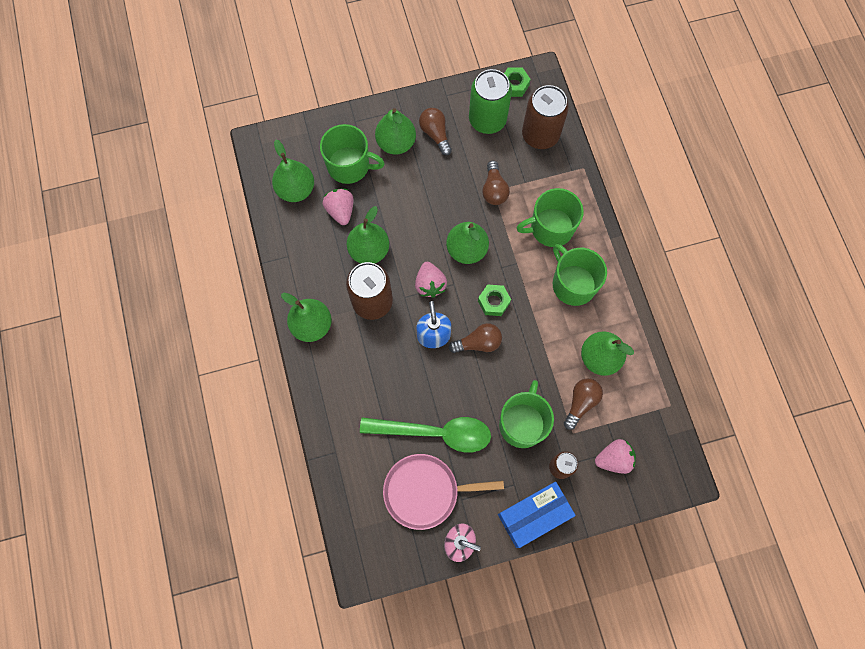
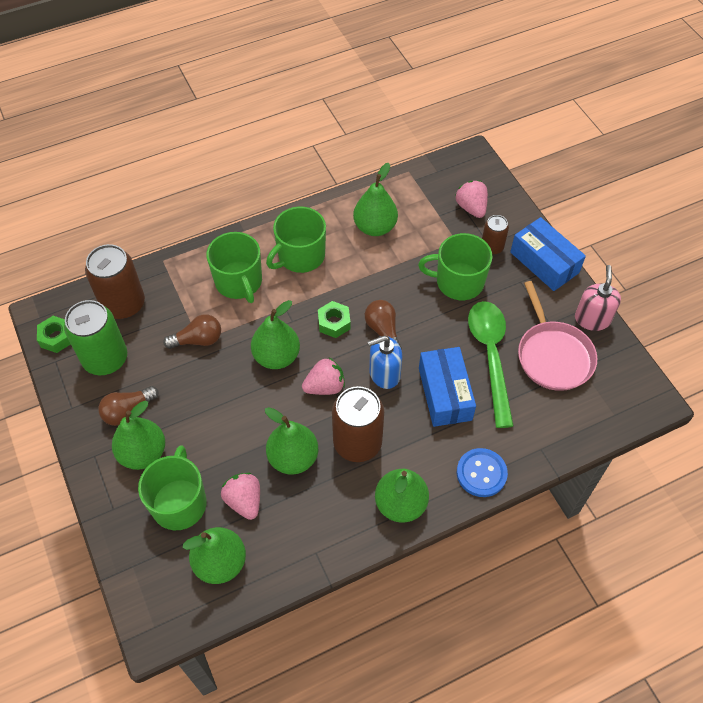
camera: 100 degrees left, 15 degrees down
(324, 395) = (481, 473): none -> blue button
(340, 211) = (244, 501): pink strawberry -> pink strawberry turned 90 degrees clockwise
(404, 383) = (445, 394): none -> blue box
(581, 403) = (424, 237): brown light bulb -> none

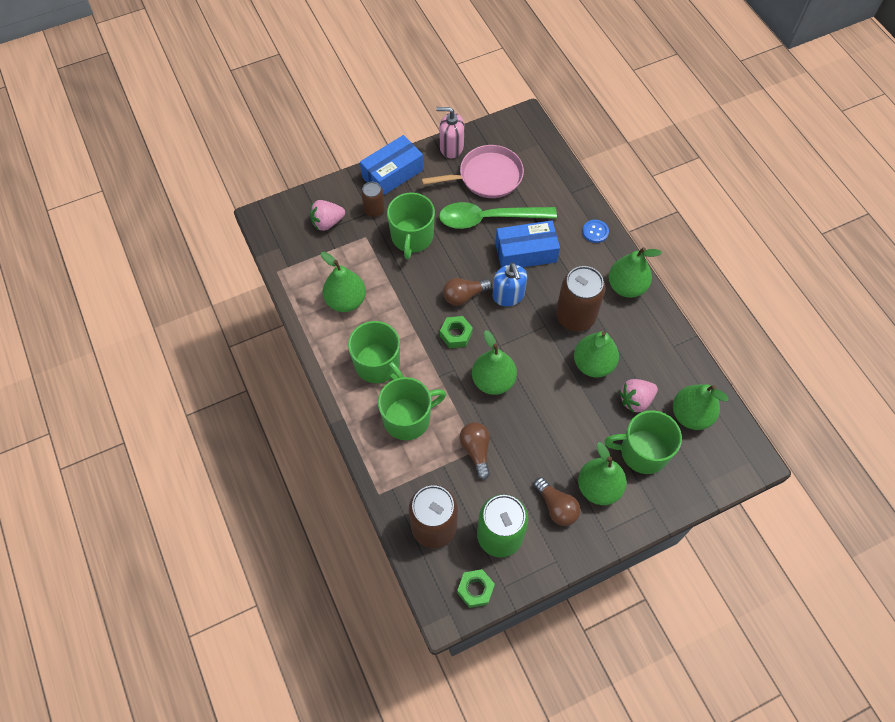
camera: 90 degrees left, 5 degrees up
(325, 386) = (523, 341): pink strawberry -> none
(481, 473) = (595, 232): blue button -> blue button, size x0.66

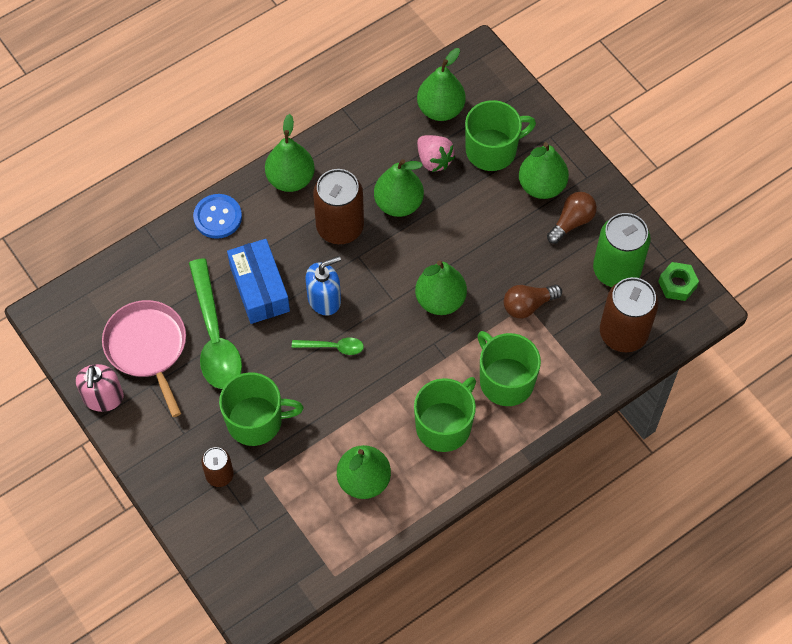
camera: 100 degrees left, 0 degrees up
(327, 222) = (248, 529): pink strawberry -> none
(392, 174) = (156, 463): blue box -> none
(456, 335) = (388, 348): green nut -> none
(464, 296) = (333, 347): brown light bulb -> green spoon
(595, 232) = (217, 217): blue button -> blue button, size x1.51
(642, 452) = (492, 150): green mug -> green mug turned 105 degrees counterclockwise

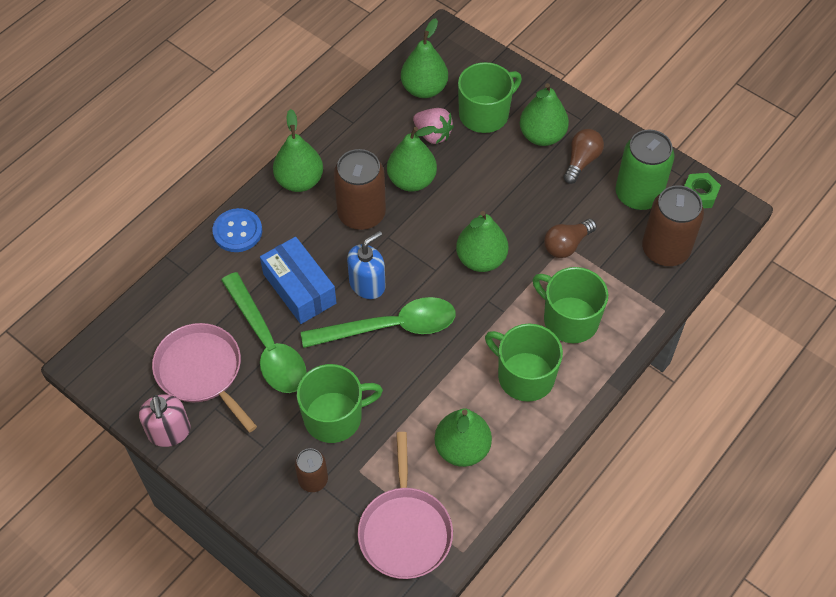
camera: 15 degrees left, 5 degrees down
(288, 543) = (405, 530): none -> pink pan
(333, 347) = (390, 327): green spoon -> green spoon, size x2.10
(444, 425) = (524, 376): green mug -> green mug turned 75 degrees counterclockwise

